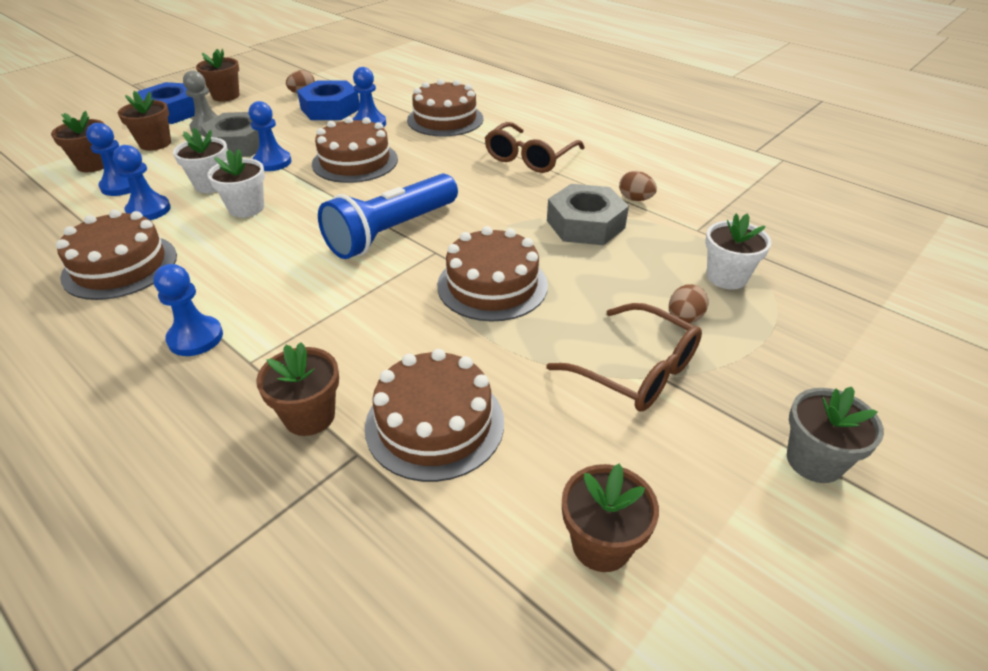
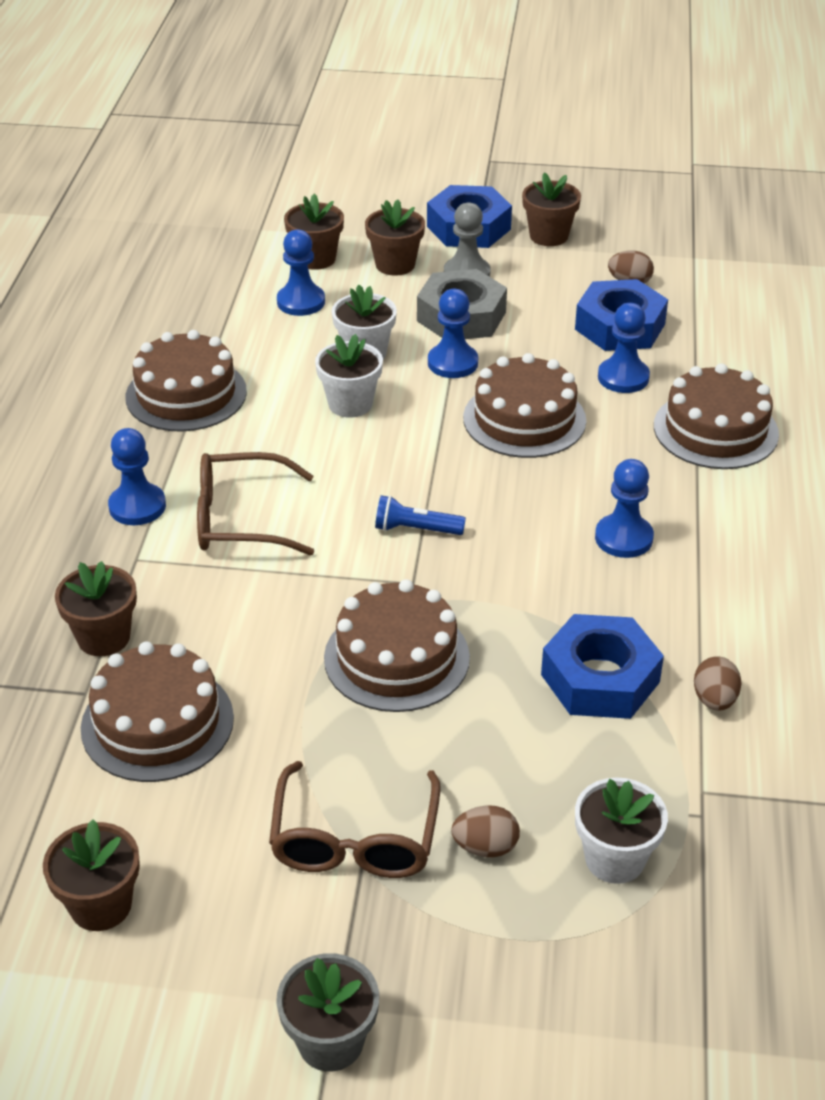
camera: 55 degrees right, 0 degrees up
(148, 210) = (281, 347): blue pawn -> blue pawn (623, 538)
(391, 232) = (415, 529): blue flashlight -> blue flashlight, size x0.45
(529, 158) = (707, 554): brown glasses -> brown glasses (240, 519)
(585, 224) = (600, 678): grey nut -> blue nut

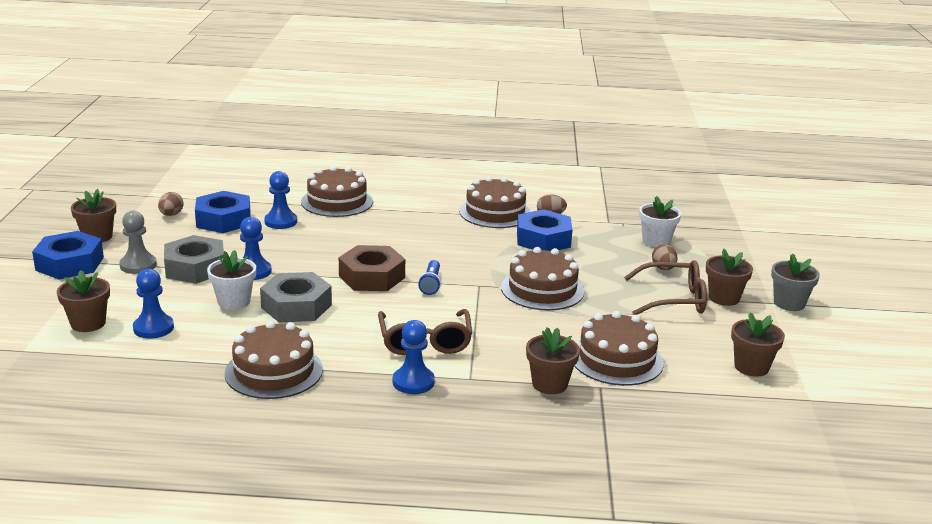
camera: 95 degrees left, 15 degrees down
(350, 404) = (296, 306): white flower pot -> grey nut
(395, 264) = (112, 291): brown flower pot -> brown flower pot (724, 298)
(439, 469) = (372, 277): none -> brown nut
(524, 419) = (321, 251): brown cake -> brown cake (495, 212)
(623, 538) = (434, 229): blue pawn -> none

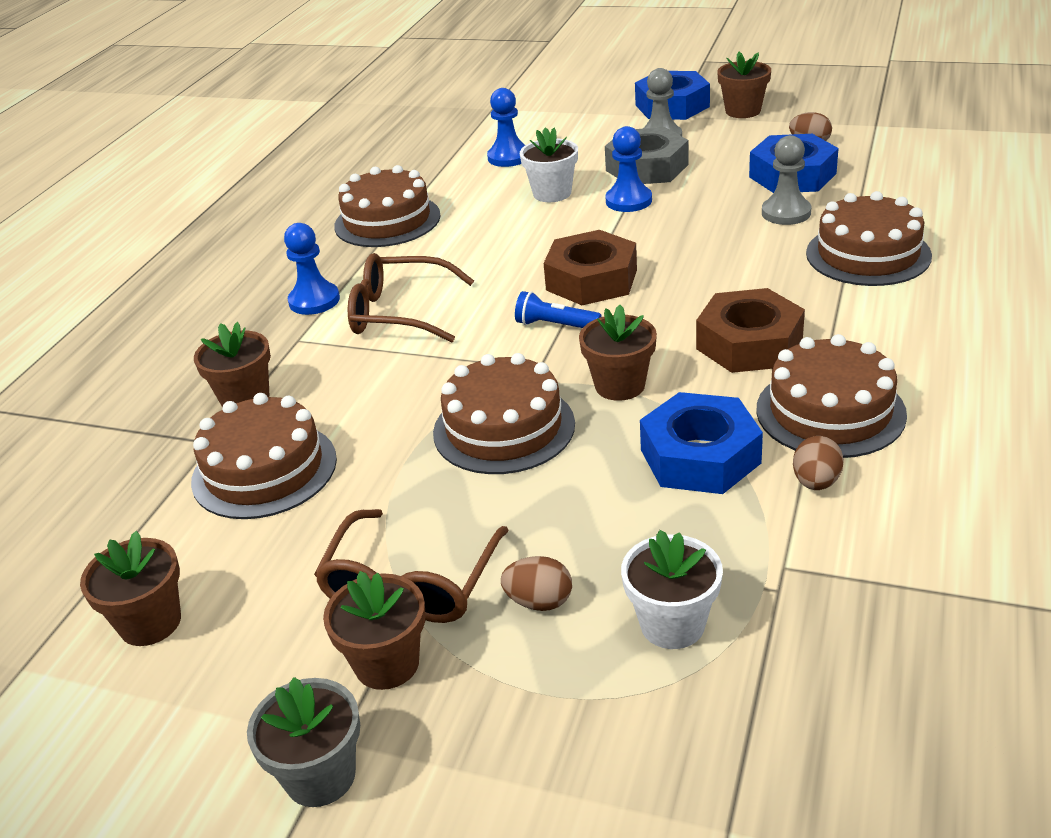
camera: 110 degrees right, 10 degrees up
(88, 323) = (532, 128): brown flower pot -> brown flower pot (620, 385)
(281, 222) = (786, 213): blue pawn -> grey pawn
(296, 306) = (527, 229): grey nut -> none
(439, 230) = (749, 343): none -> brown nut

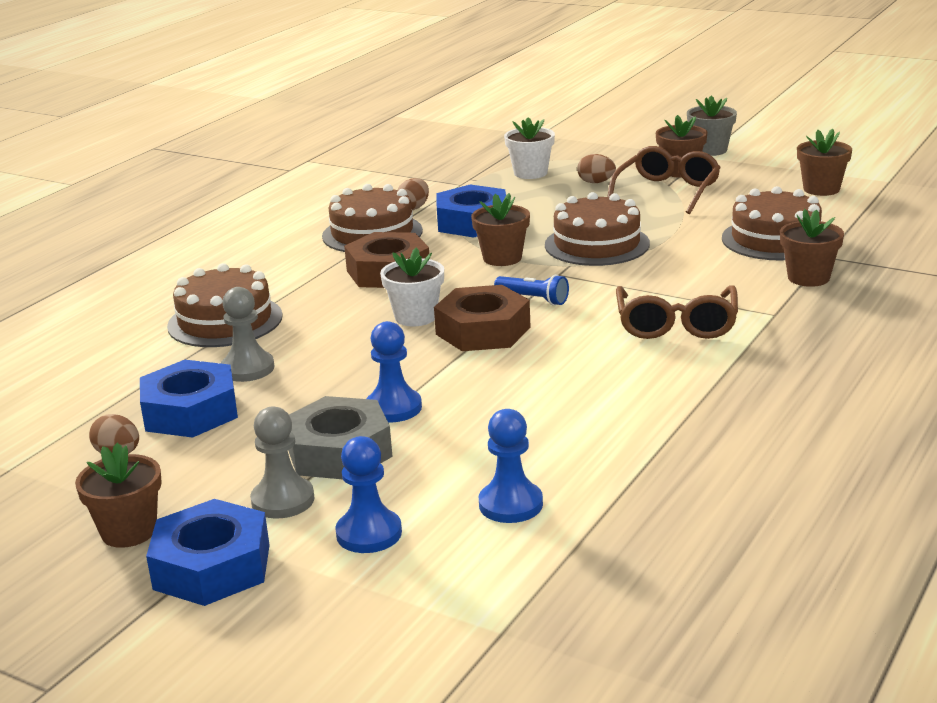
camera: 170 degrees left, 10 degrees down
(314, 301) = (767, 345): blue pawn -> blue pawn (369, 533)
(387, 221) = (693, 426): brown cake -> none
(399, 313) = (676, 325): brown glasses -> brown glasses turned 75 degrees clockwise
(552, 193) = (476, 433): white flower pot -> white flower pot (415, 317)

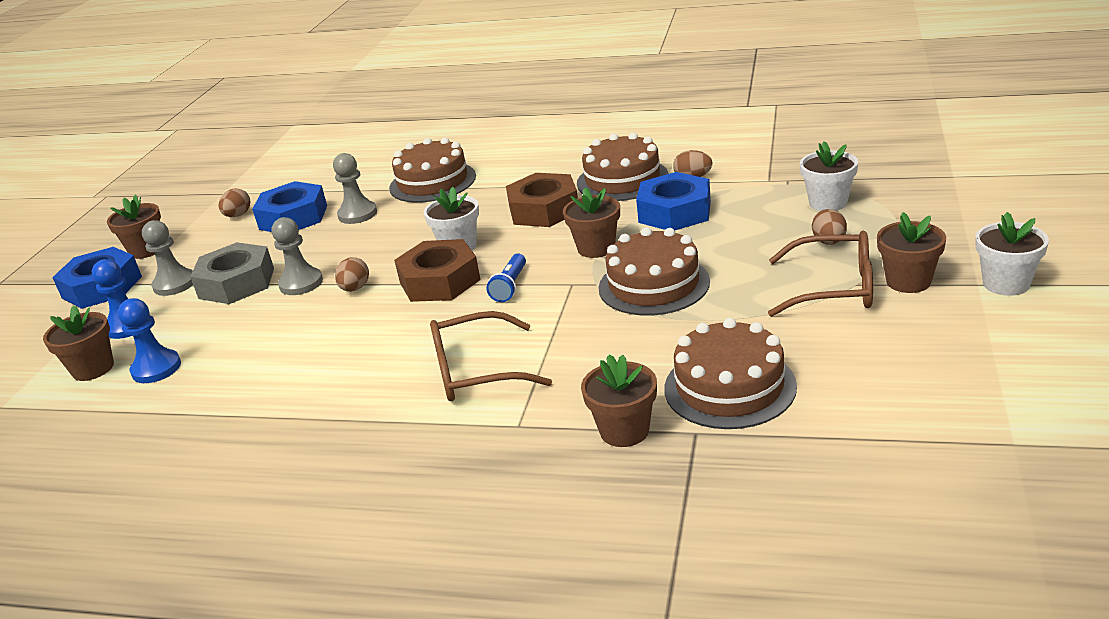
camera: 75 degrees right, 5 degrees up
(393, 408) = (301, 283): blue pawn -> grey pawn
(446, 376) = (355, 288): none -> brown egg
(710, 150) = (1006, 284): grey flower pot -> white flower pot
(821, 189) = (929, 391): brown flower pot -> brown flower pot (93, 369)

